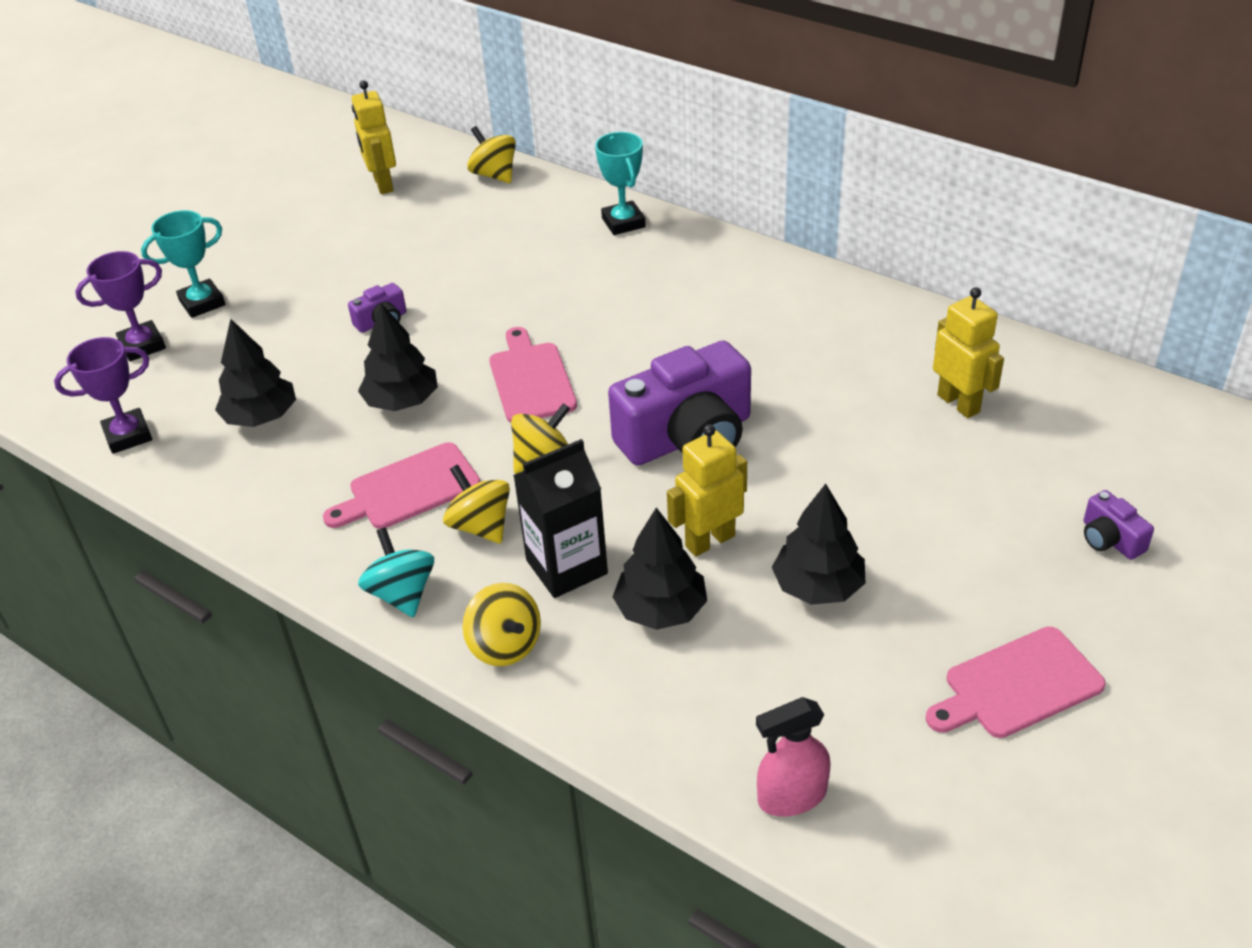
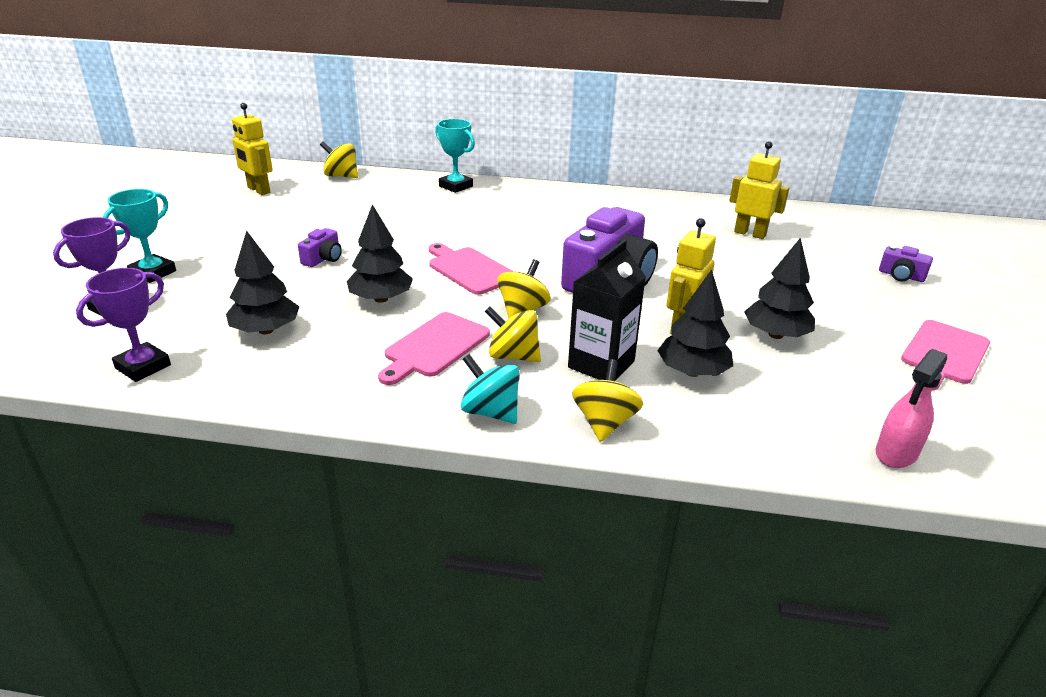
camera: 30 degrees left, 10 degrees down
(505, 645) = (604, 422): yellow spinning top -> yellow spinning top turned 105 degrees counterclockwise

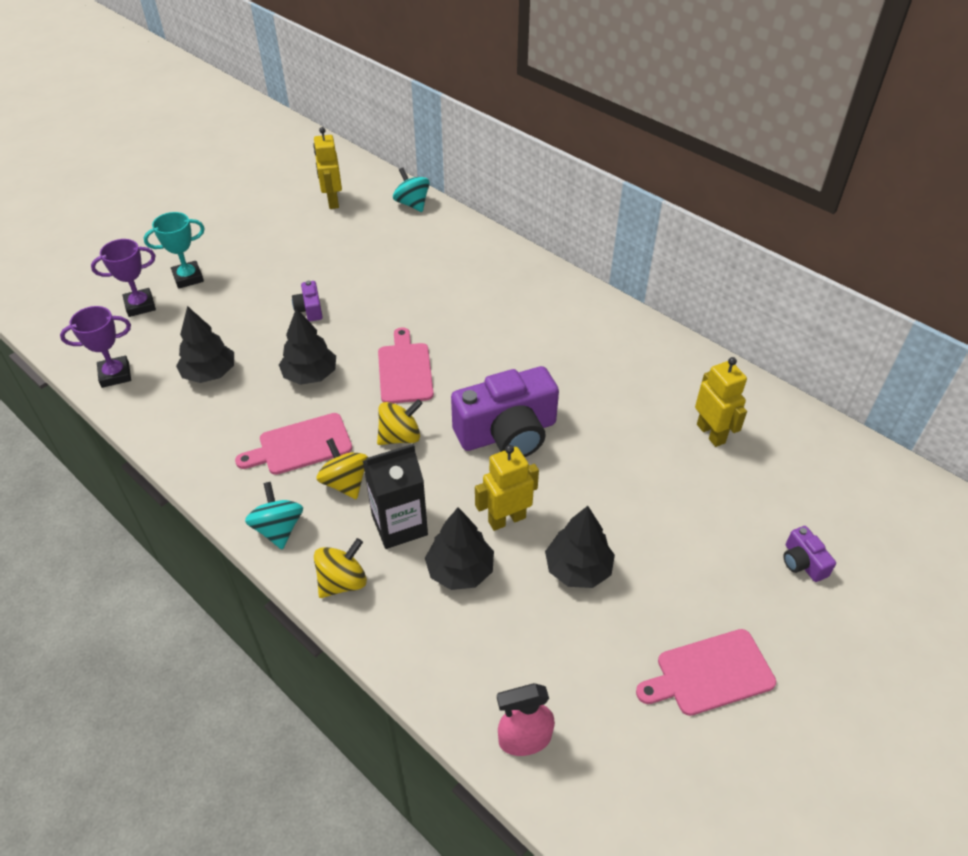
camera: 35 degrees right, 15 degrees up
(323, 258) = (309, 309): purple camera -> purple camera turned 105 degrees clockwise
(341, 176) = (412, 204): yellow spinning top -> turquoise spinning top
(455, 186) = (496, 254): turquoise trophy -> none

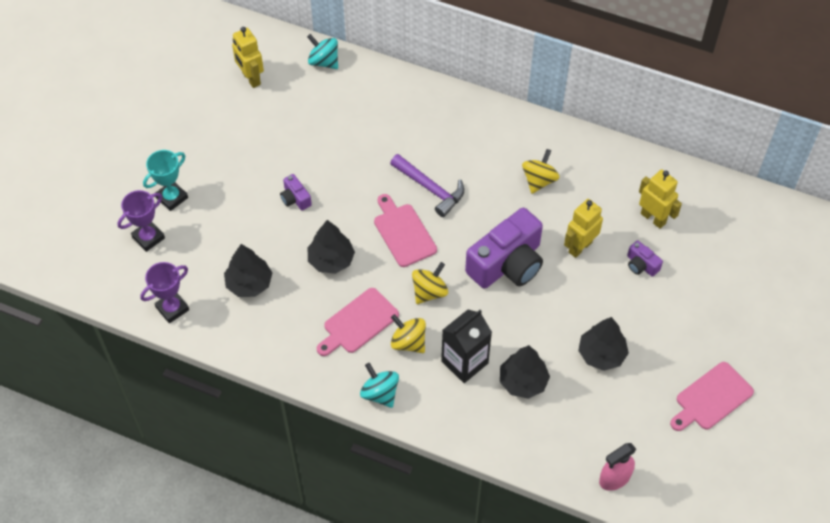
camera: 20 degrees left, 10 degrees up
(342, 582) = (447, 416): yellow spinning top -> yellow spinning top (539, 180)
(458, 336) = (430, 188): none -> purple hammer
(506, 519) = (537, 333): yellow robot -> yellow robot (580, 247)
(802, 562) = (745, 301): purple camera -> purple camera (641, 265)

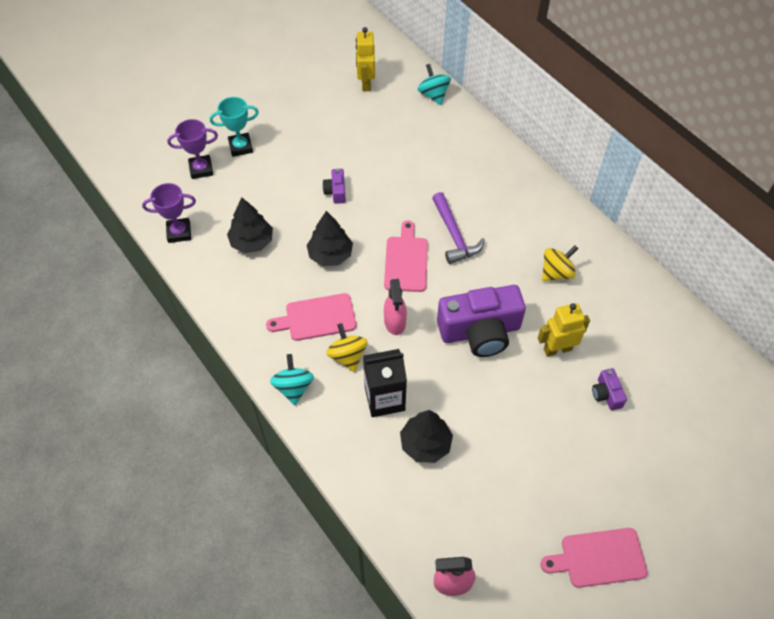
camera: 30 degrees right, 0 degrees up
(429, 292) = (395, 322): yellow spinning top -> pink spray bottle
(601, 354) = (515, 457): black tree -> none
(653, 218) = (645, 357): yellow robot -> none

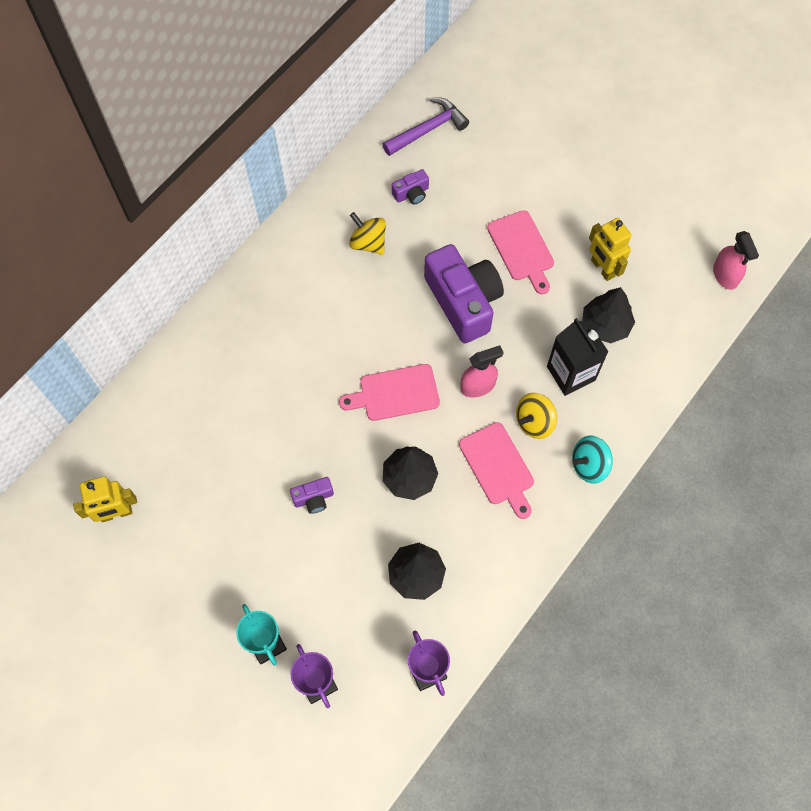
camera: 105 degrees left, 10 degrees up
(433, 95) = (123, 422): turquoise spinning top -> none
(454, 235) = (345, 352): purple hammer -> purple hammer (428, 130)
(557, 349) = (462, 229): yellow robot -> yellow robot (602, 268)
(599, 558) = (658, 170): pink cutting board -> pink cutting board (522, 249)
(606, 394) = (498, 182): purple camera -> purple camera (411, 193)

